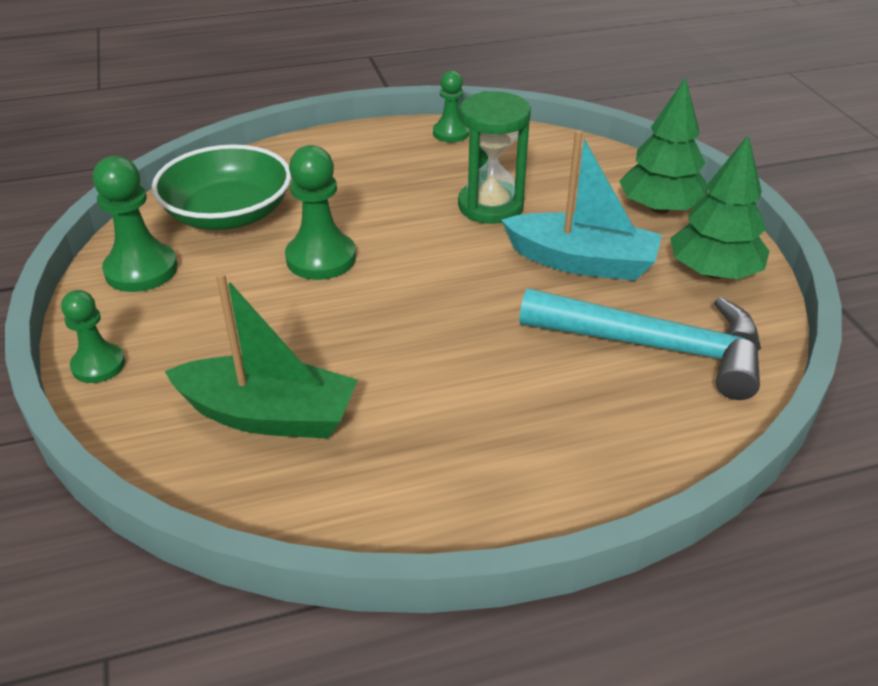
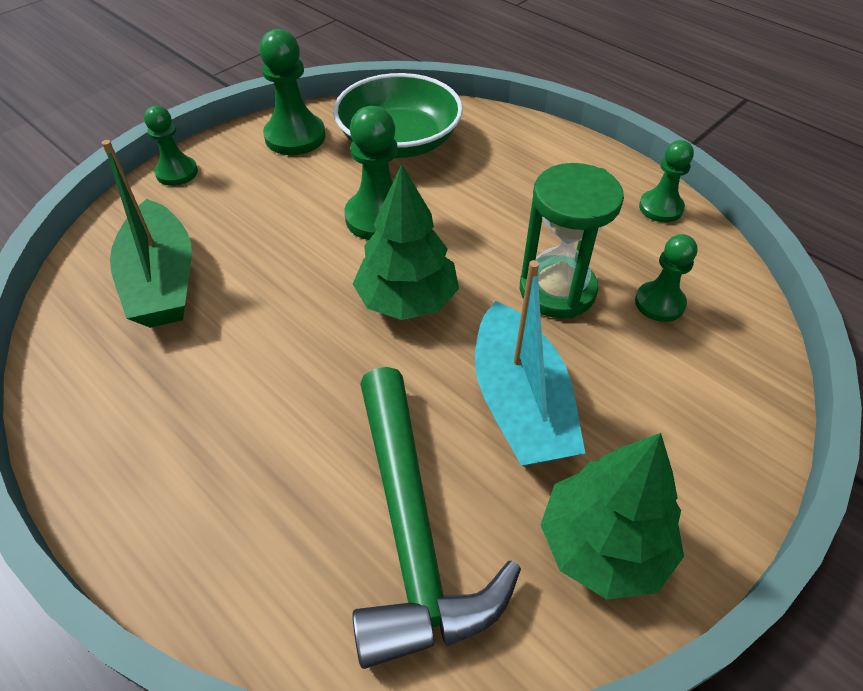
camera: 60 degrees right, 10 degrees up
(540, 172) = (659, 303): none -> green pawn
(655, 347) = (411, 528): turquoise hammer -> green hammer
(660, 208) = (694, 440): green tree -> green tree (407, 300)

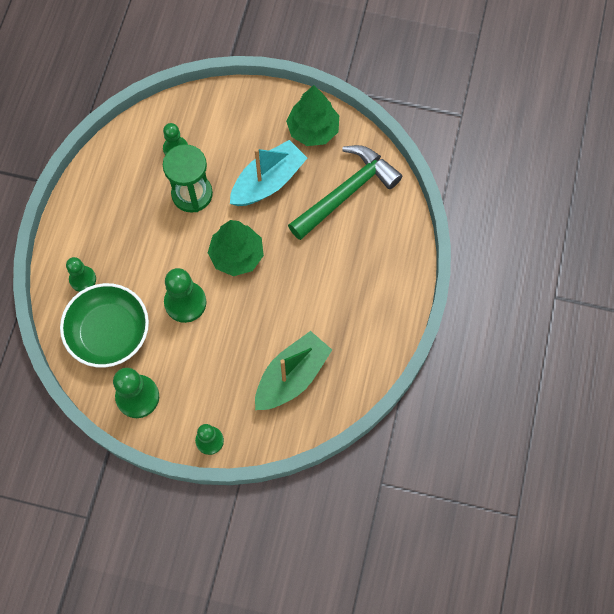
camera: 120 degrees left, 20 degrees up
(660, 208) = (100, 170): green pawn -> green pawn (83, 279)

